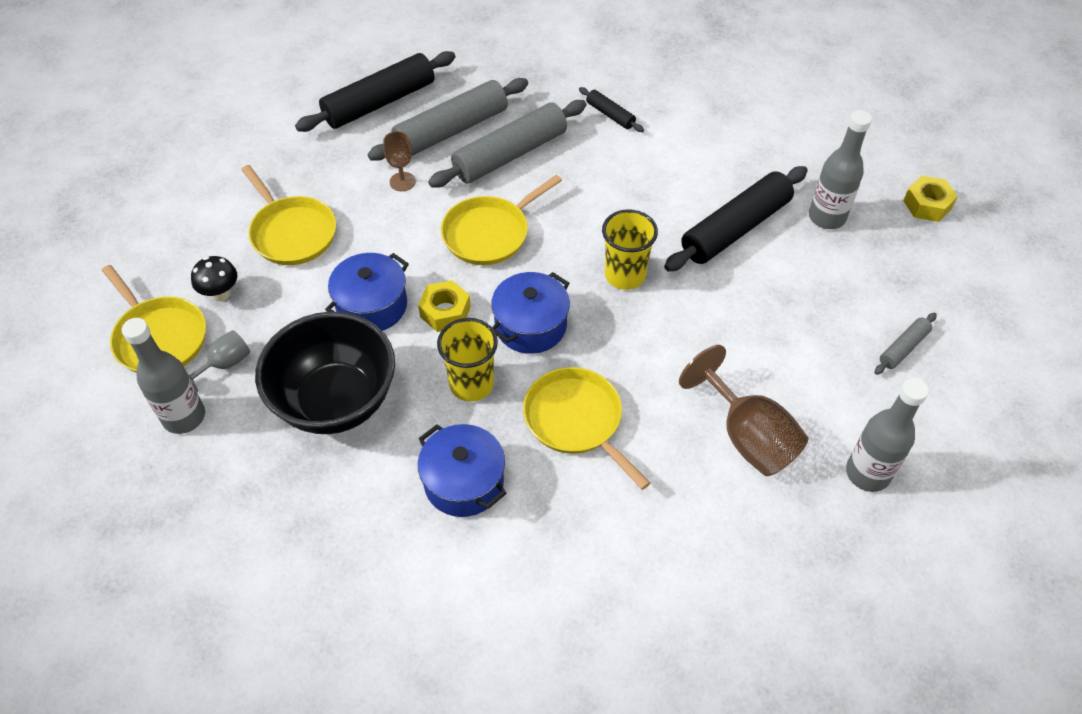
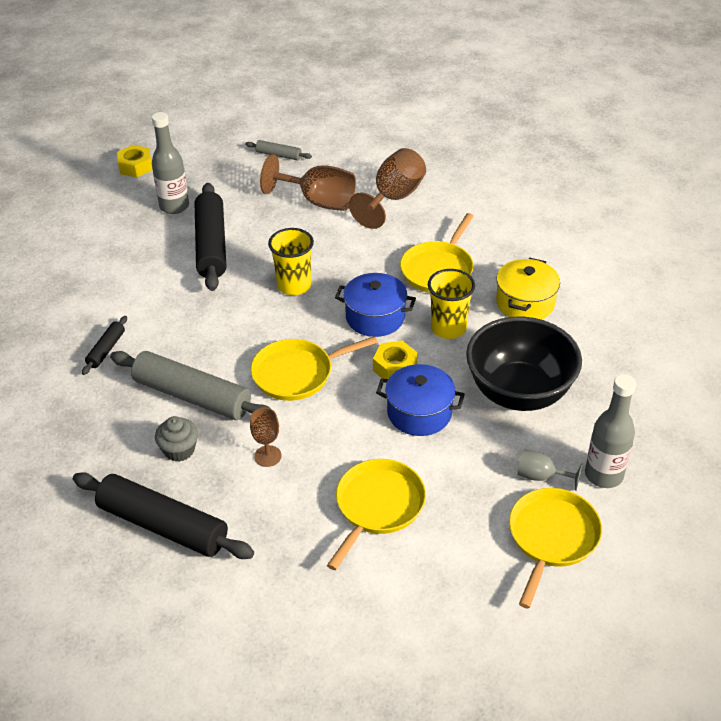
camera: 115 degrees left, 10 degrees down
(221, 294) = (478, 520): black mushroom -> none
(451, 130) = (179, 450): grey rolling pin -> grey cupcake
(464, 482) = (525, 303): blue pot -> yellow pot
(489, 233) = (297, 373): yellow pan -> yellow pan turned 135 degrees clockwise
(735, 228) = (211, 245): black rolling pin -> black rolling pin turned 60 degrees clockwise
(776, 353) = (318, 201): none -> brown goblet
(867, 473) = (385, 152): grey bottle -> none

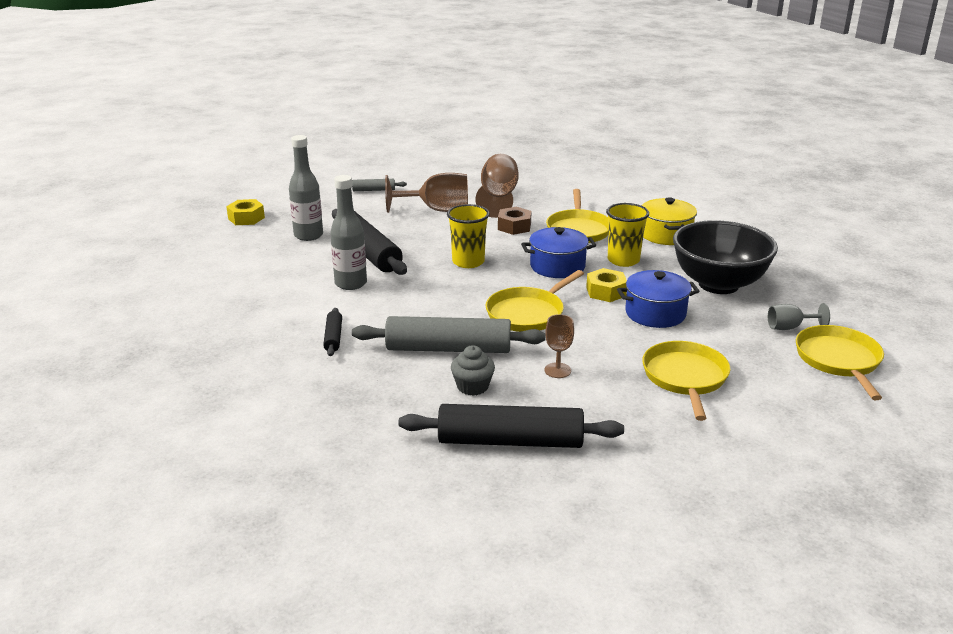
camera: 25 degrees left, 15 degrees down
(376, 247) = (514, 226): none -> brown nut
(603, 475) = (833, 315): grey bottle -> grey bottle (351, 283)

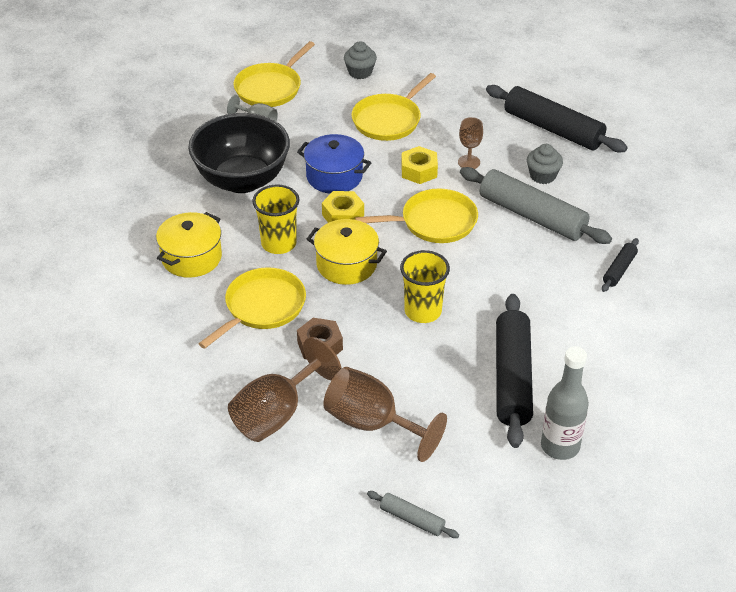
camera: 145 degrees left, 15 degrees up
(246, 218) = (620, 531): yellow nut -> yellow nut (419, 171)
(351, 283) = (562, 334): grey bottle -> none
(557, 266) = (346, 264): blue pot -> yellow pot
(792, 415) = (360, 72): none -> grey cupcake

